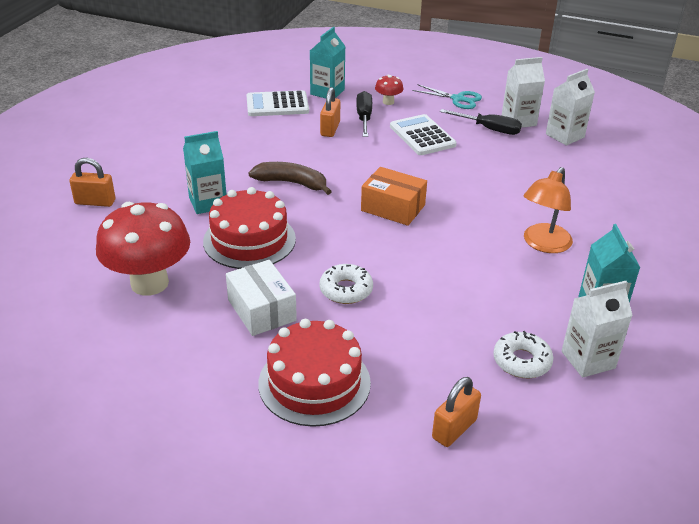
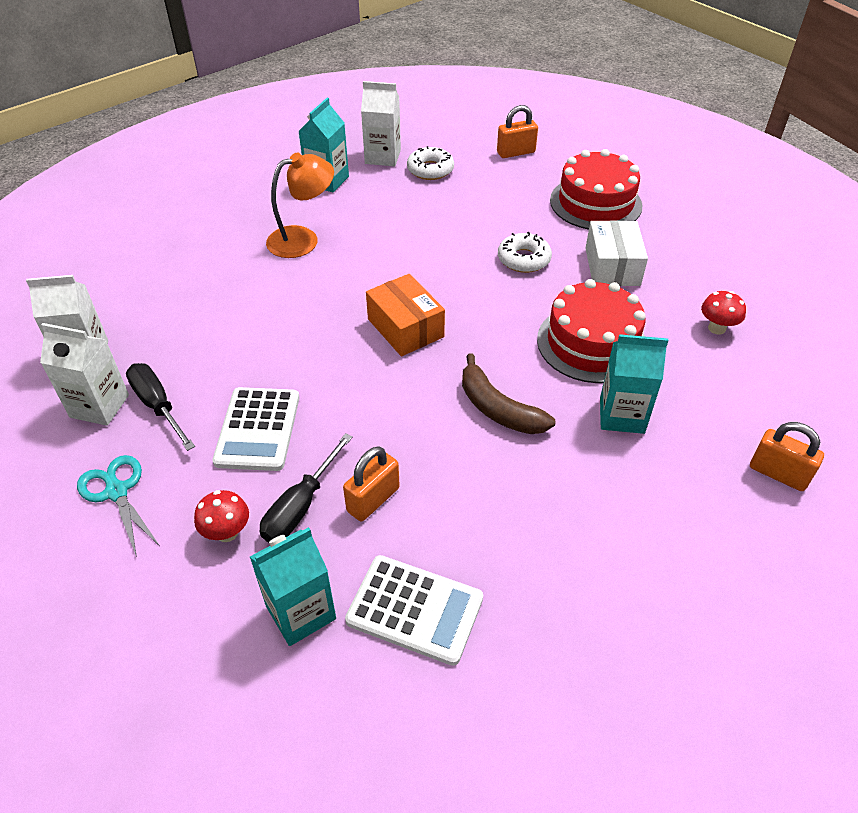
camera: 150 degrees left, 10 degrees up
(149, 283) = (717, 328): red mushroom -> red mushroom, size x0.43

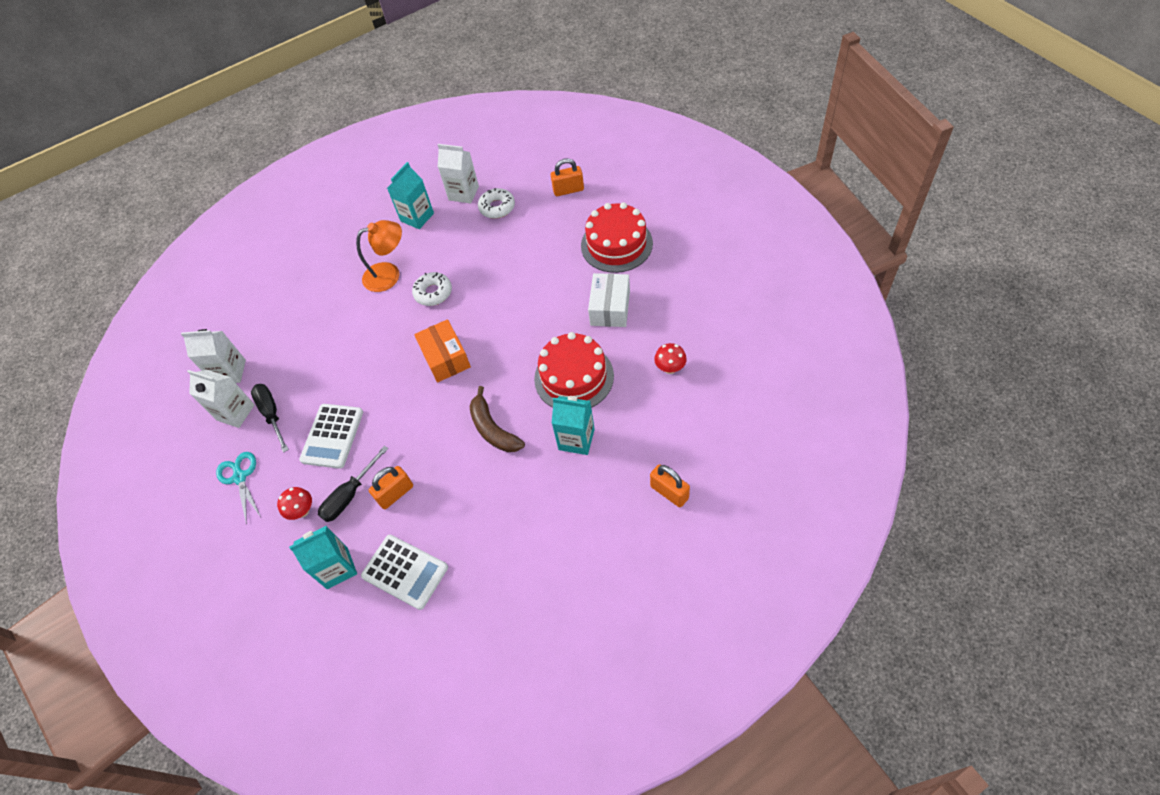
camera: 15 degrees right, 10 degrees up
(523, 259) = (545, 298): white donut -> white donut (433, 293)

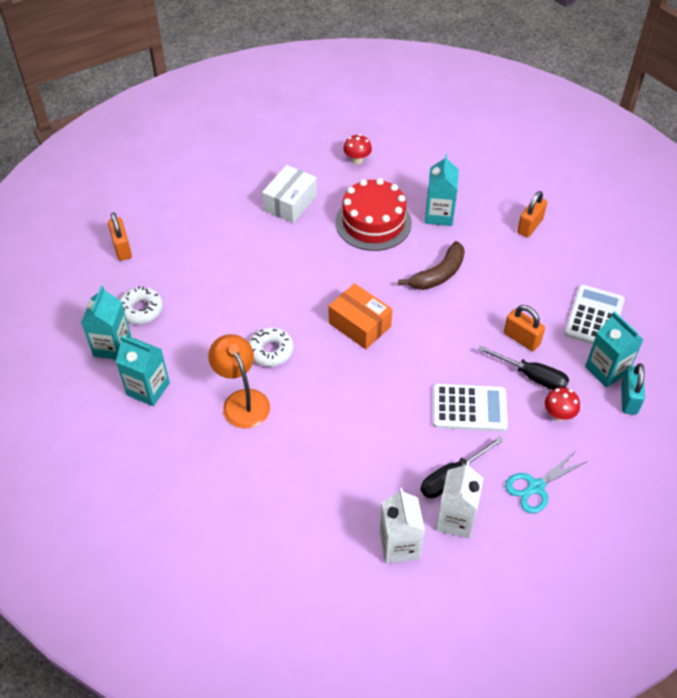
camera: 105 degrees left, 5 degrees down
(298, 581) = (629, 399): none -> turquoise padlock
(445, 358) = (359, 325): orange box -> orange box turned 75 degrees clockwise
(463, 193) = (112, 346): white carton -> turquoise carton
(610, 308) = (290, 203): white box -> white box turned 60 degrees counterclockwise
(616, 244) = (207, 203): red cake -> none
(669, 492) = (477, 156): orange padlock -> orange padlock (530, 226)

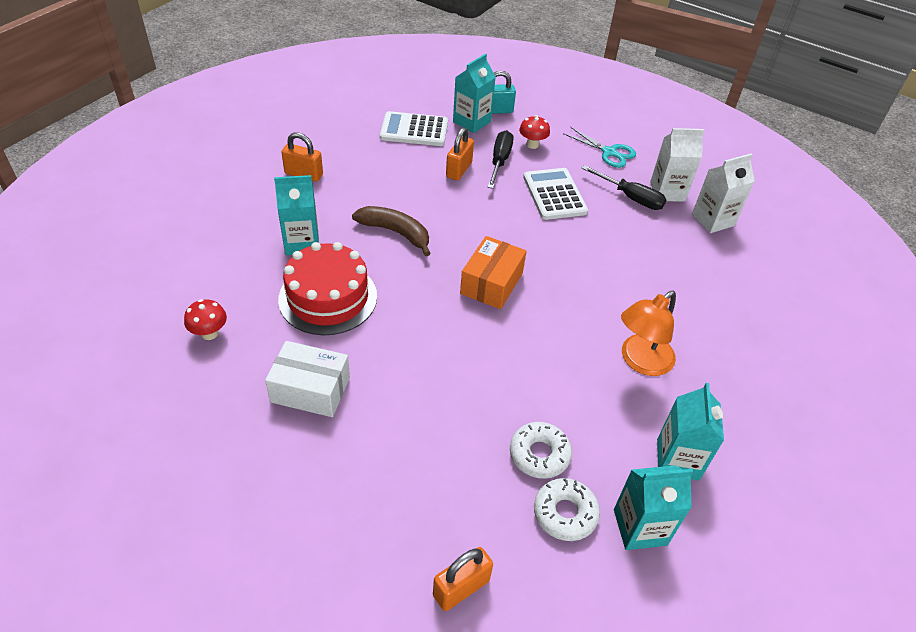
camera: 110 degrees left, 5 degrees down
(271, 351) = (562, 352): white donut -> white donut (539, 454)

